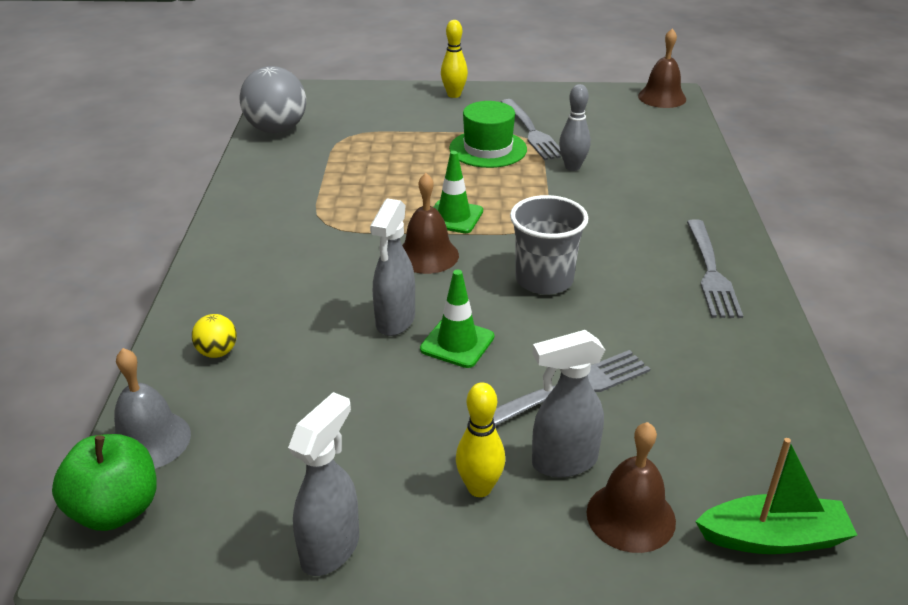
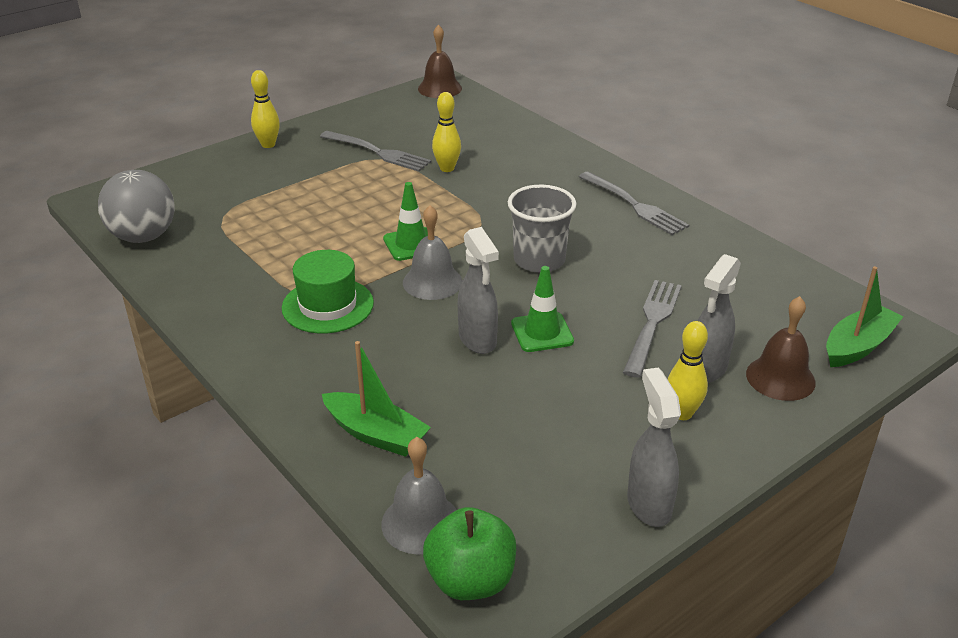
camera: 40 degrees left, 0 degrees up
(217, 352) = (375, 434): yellow ball -> green boat
(427, 255) = (432, 282): brown bell -> grey bell
(488, 149) = (362, 180): green hat -> green hat (327, 305)
(572, 167) = (447, 168): grey bowling pin -> yellow bowling pin

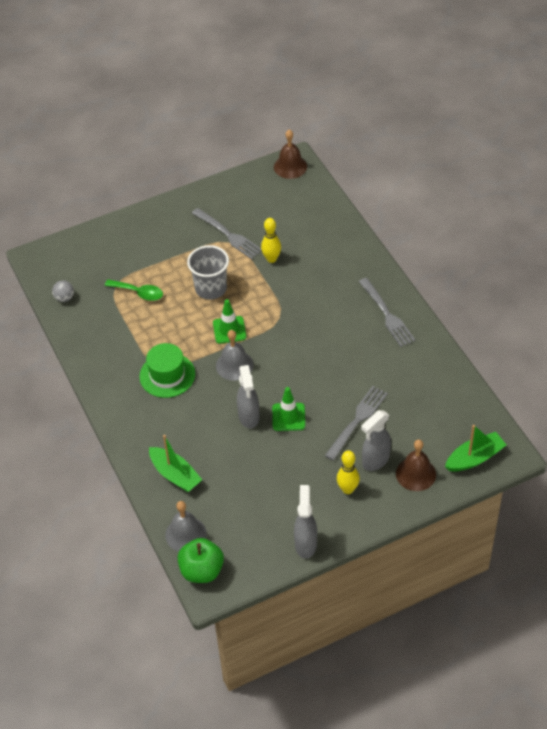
camera: 15 degrees right, 15 degrees up
(143, 237) = (64, 298): grey ball -> grey ball, size x0.47
(261, 220) = (139, 293): none -> green spoon
(268, 144) = (155, 216): yellow bowling pin -> none
(539, 260) = (306, 356): grey cup -> grey cup (211, 288)

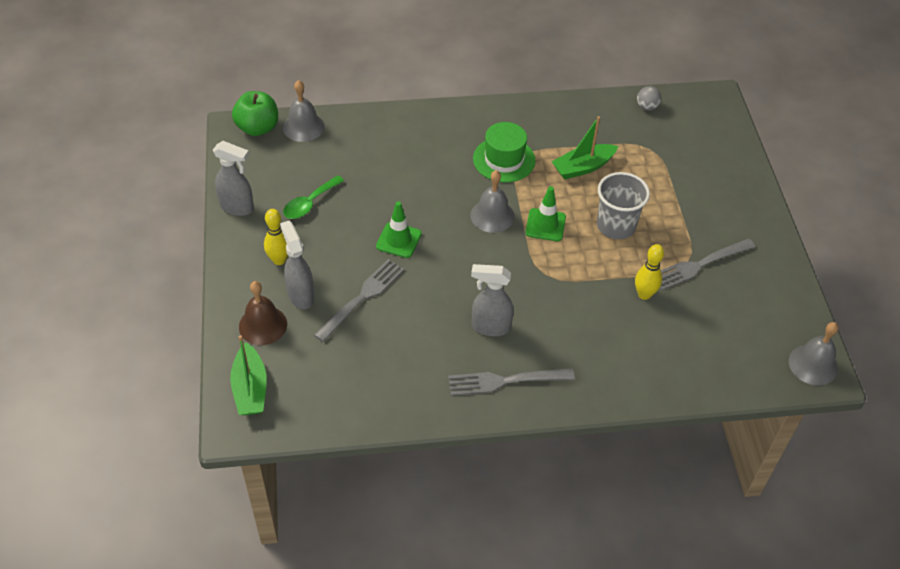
camera: 105 degrees right, 0 degrees up
(139, 293) = (632, 165): green spoon -> green spoon (309, 203)
(175, 475) = (375, 136): green boat -> green boat (583, 167)
(249, 417) = (416, 208): grey spray bottle -> grey spray bottle (490, 327)
(290, 166) = (813, 365): brown bell -> grey bell
(357, 420) = (362, 297): grey fork -> grey fork turned 105 degrees counterclockwise

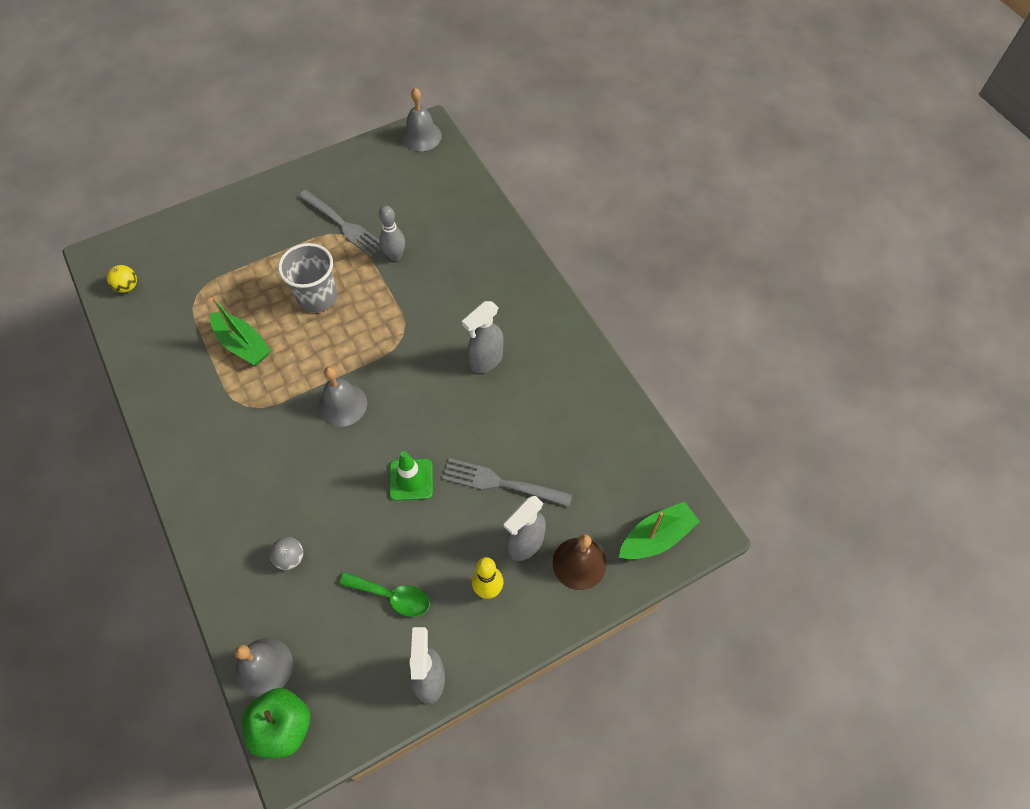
camera: 110 degrees left, 10 degrees up
(490, 327) = (485, 360): grey spray bottle -> grey spray bottle turned 60 degrees clockwise
(504, 159) = (254, 420): green hat -> none
(505, 381) = (539, 330): grey fork -> none
(545, 225) = (338, 354): green traffic cone -> none
(644, 294) = (395, 256): yellow bowling pin -> grey bowling pin
(647, 107) = (129, 312): grey ball -> grey ball (290, 558)
(675, 110) = (127, 286): none -> yellow ball

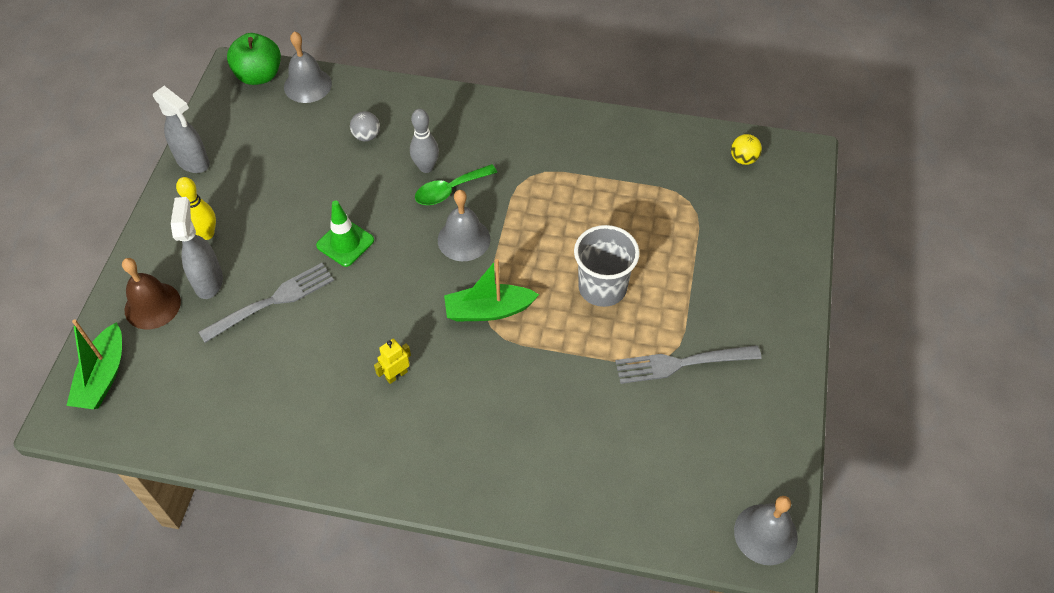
camera: 130 degrees right, 5 degrees down
(242, 344) = (597, 205): green boat -> green boat (489, 310)
(392, 596) = (270, 175): green spoon -> green spoon (450, 190)
(395, 256) = (596, 383): grey bowling pin -> grey bowling pin (426, 167)
(485, 360) = (396, 375): grey spray bottle -> yellow robot

